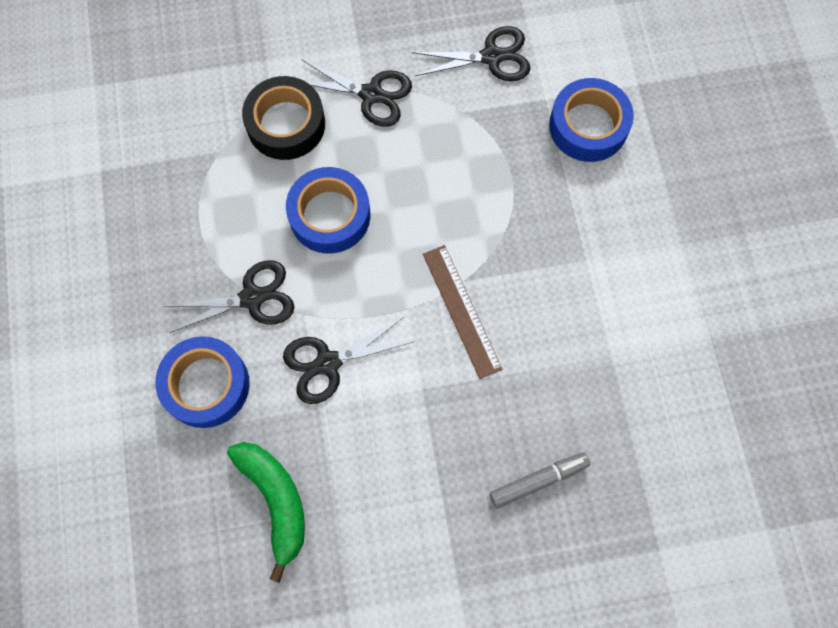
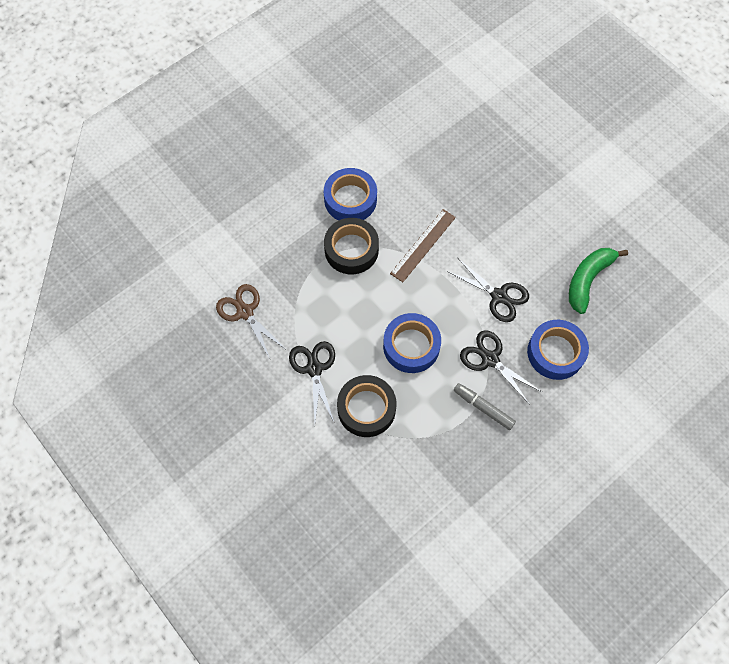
camera: 120 degrees left, 5 degrees down
(491, 57) = (245, 312): black scissors -> brown scissors
(507, 217) = (351, 250): none -> black tape
(538, 480) = (489, 165): grey marker -> grey marker (483, 408)
(588, 126) = (264, 235): blue tape -> blue tape (350, 199)

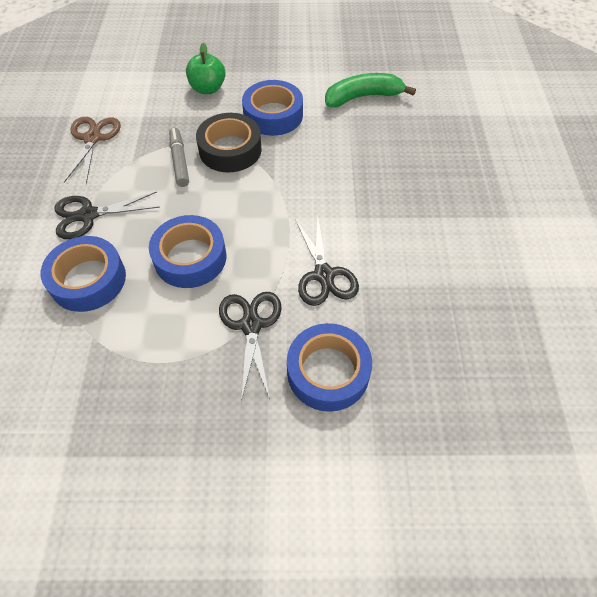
camera: 40 degrees right, 10 degrees down
(279, 209) = (208, 89): none -> green apple
(314, 369) = (88, 215): black scissors -> black scissors turned 135 degrees counterclockwise
(366, 408) = (88, 280): black tape -> blue tape
(423, 245) = (297, 185): brown ruler -> none
(483, 408) = (192, 366): grey marker -> grey marker (179, 161)
(588, 280) = (440, 327): green banana -> green banana (363, 97)

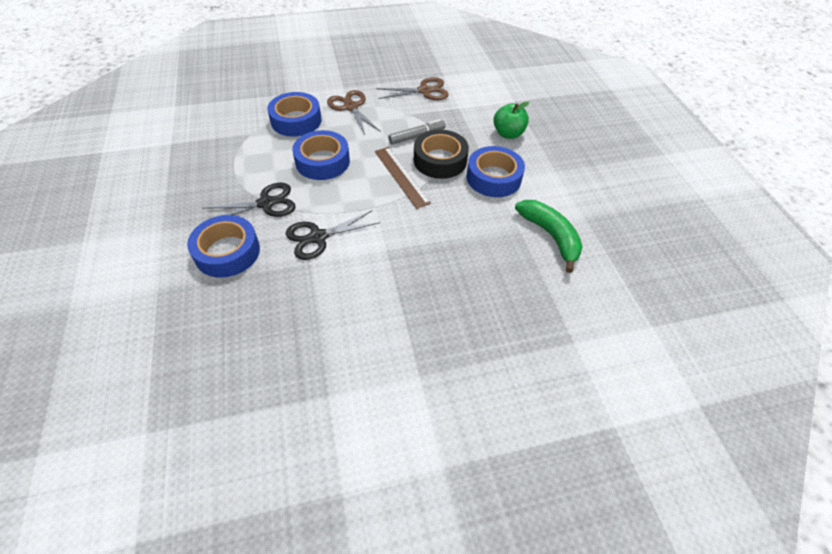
camera: 75 degrees right, 5 degrees down
(88, 215) = (351, 107): black scissors -> brown scissors
(245, 186) = (401, 176): none -> brown ruler

